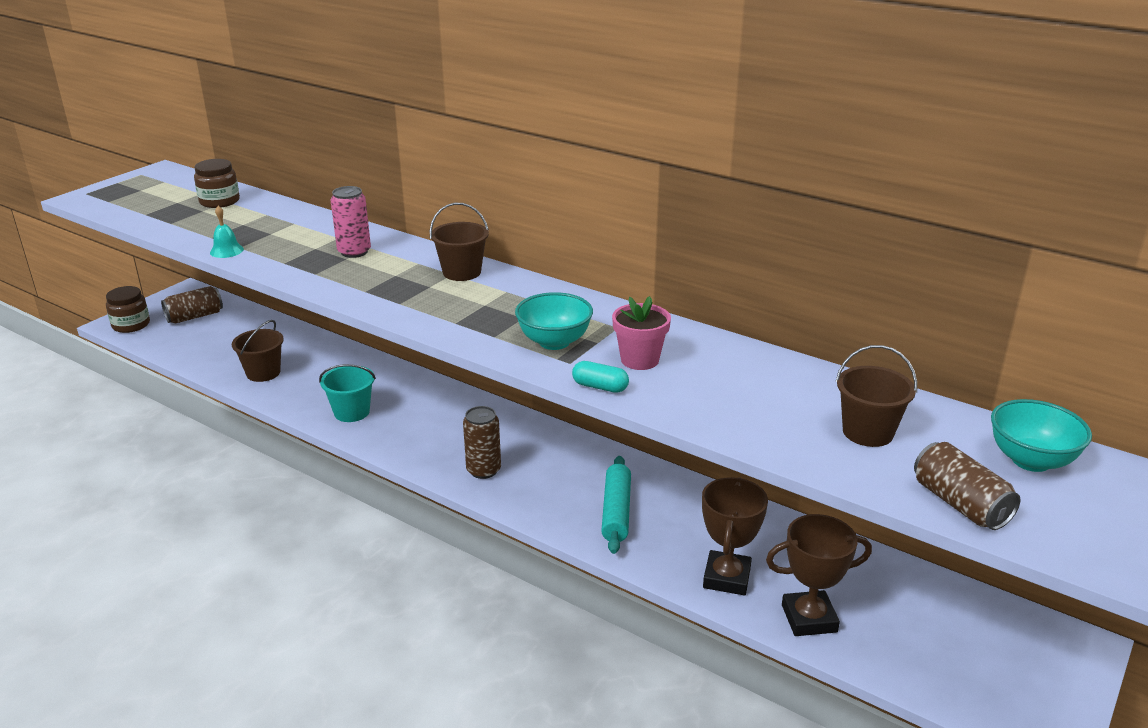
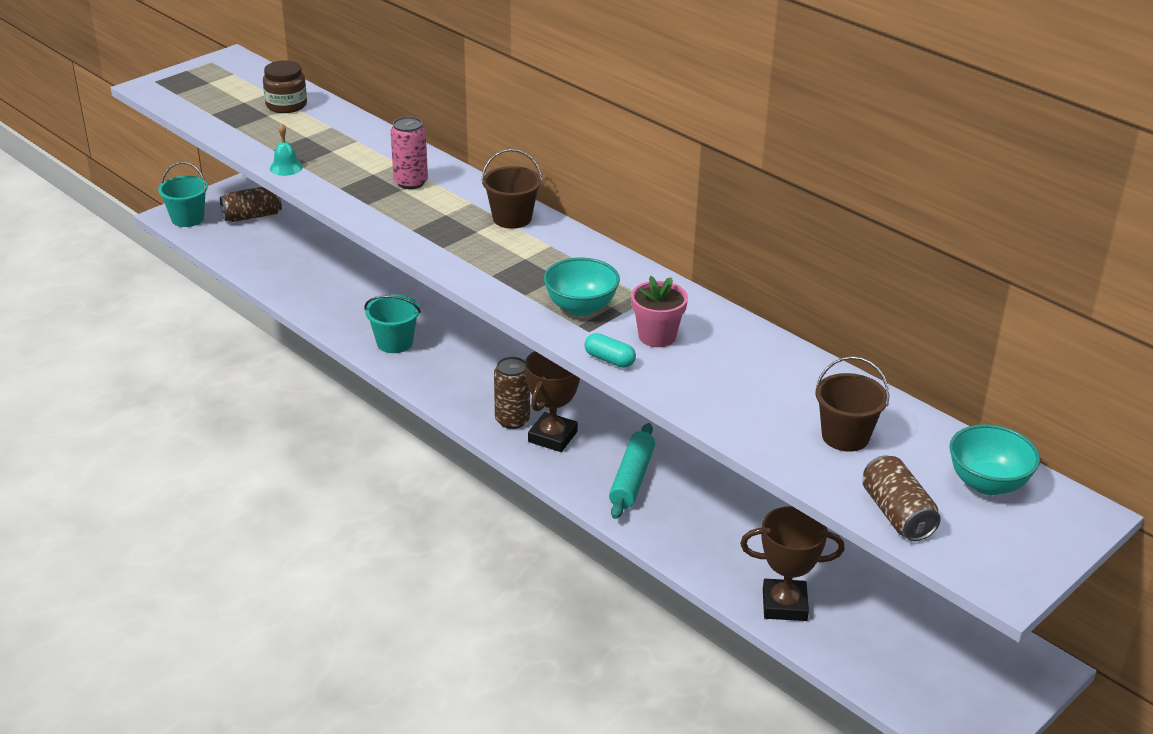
camera: 10 degrees right, 5 degrees up
(131, 325) = (187, 218): brown jar -> turquoise bucket
(263, 373) = (313, 289): brown bucket -> none
(727, 578) = (719, 556): brown trophy -> brown trophy (552, 437)

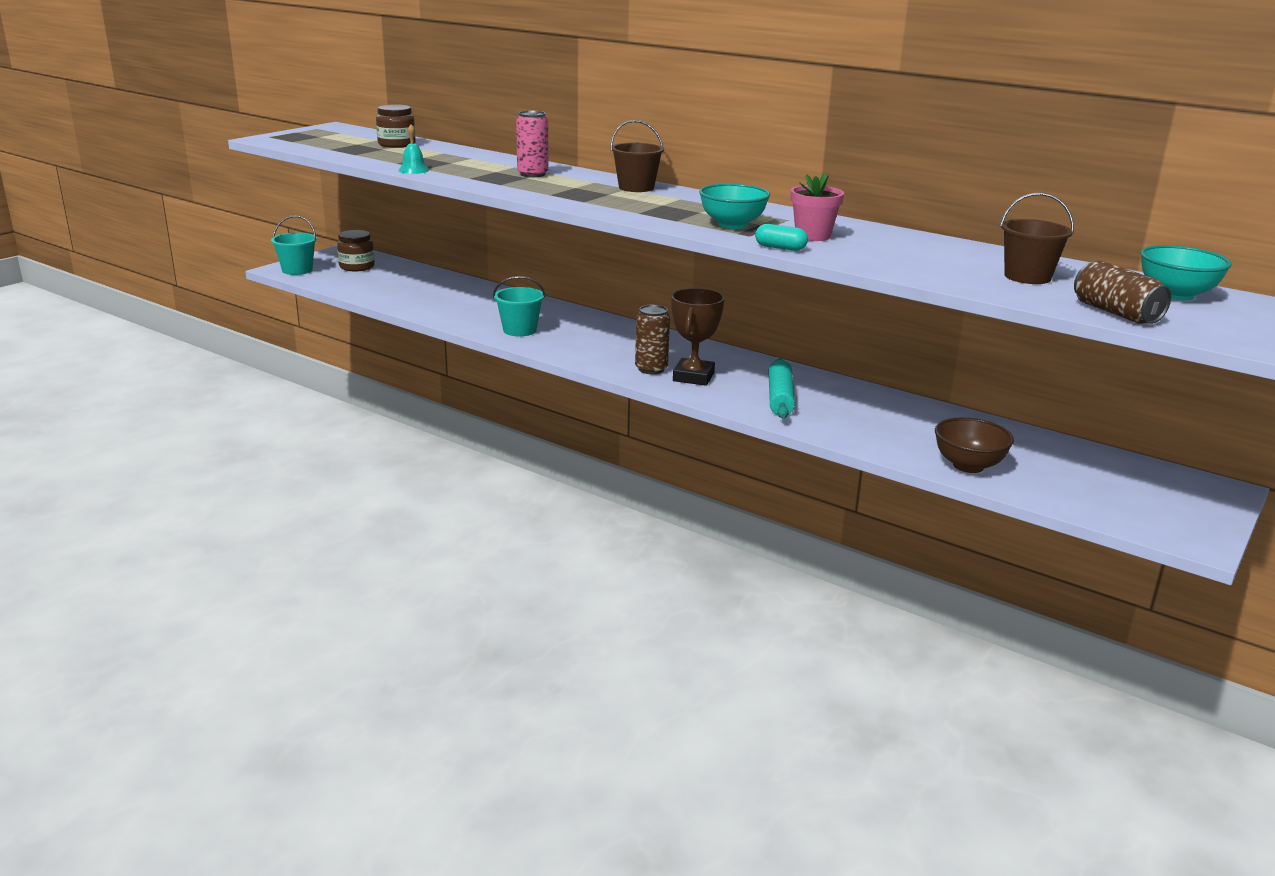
camera: 10 degrees left, 10 degrees down
(252, 216) = (357, 267): brown can -> brown jar
(784, 605) = (968, 466): brown trophy -> brown bowl

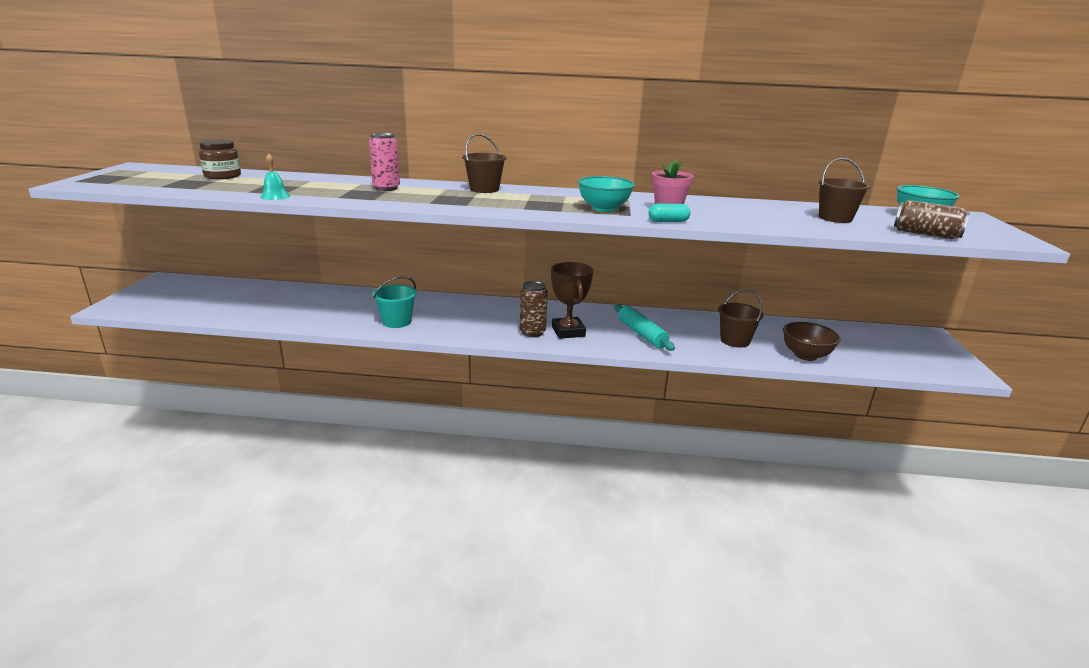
camera: 30 degrees left, 0 degrees up
(297, 270) = (129, 306): turquoise bucket -> none
(357, 267) = (189, 292): brown jar -> none
(894, 430) = (735, 340): none -> brown bucket

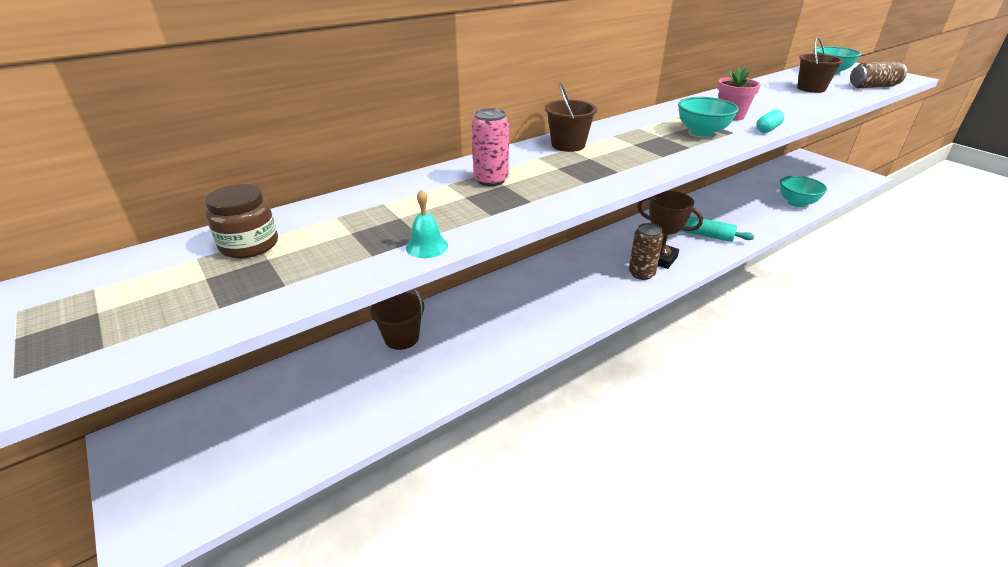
camera: 40 degrees left, 10 degrees up
(396, 322) = (529, 326): turquoise bucket -> none
(735, 340) = (749, 210): brown bucket -> brown bucket (401, 338)
(805, 355) = (796, 203): brown bowl -> turquoise bowl

